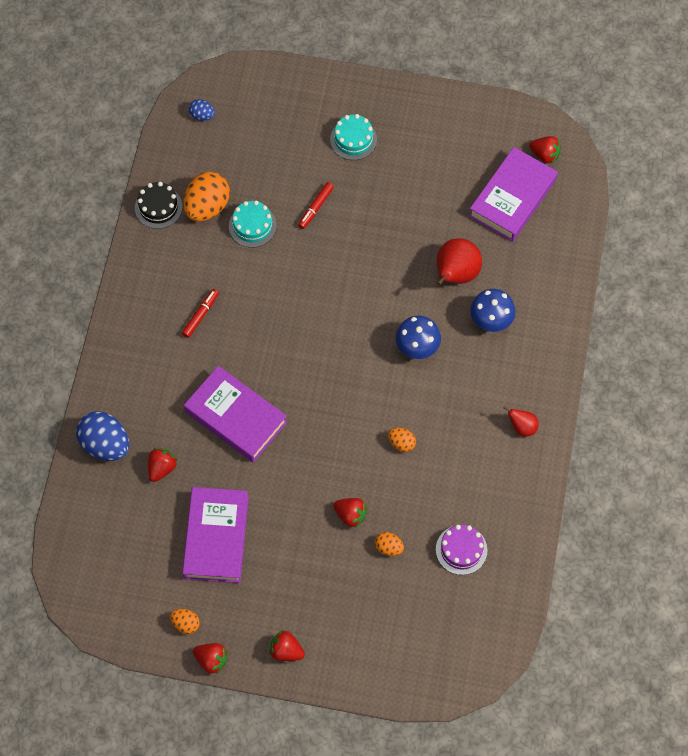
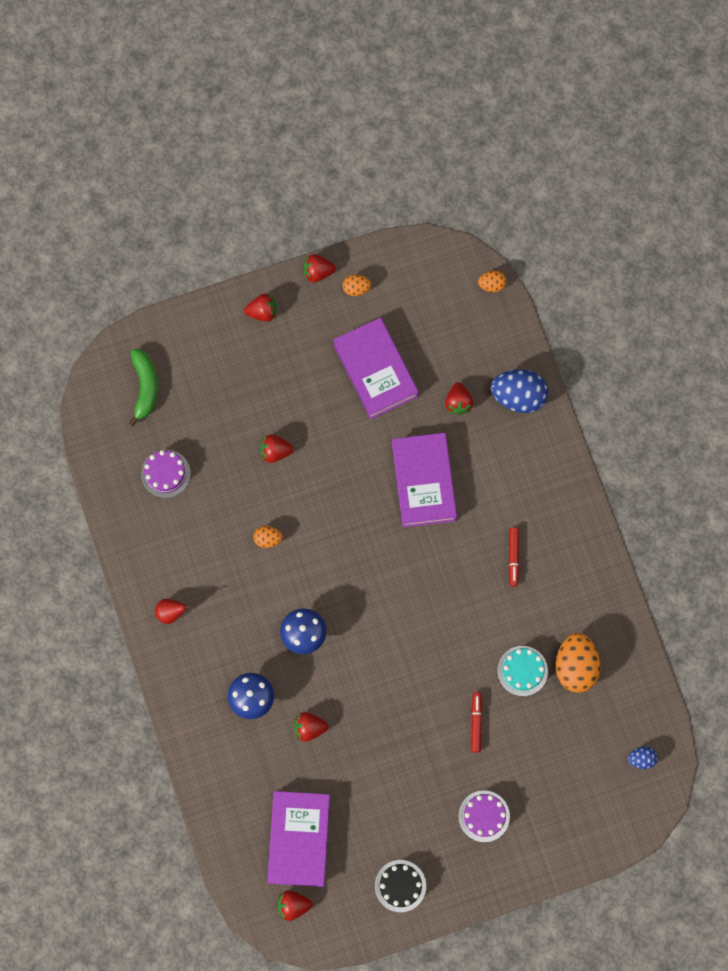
camera: 150 degrees right, 10 degrees up
(158, 207) = (619, 640): black cake -> black cake (400, 886)
(236, 417) = (424, 482): purple book -> purple book turned 75 degrees clockwise
(353, 139) = (484, 816): turquoise cake -> purple cake
(388, 547) = (227, 441): orange egg -> orange egg (491, 284)
(437, 640) = (145, 387): none -> green banana
(455, 274) = (309, 728): red pear -> red strawberry

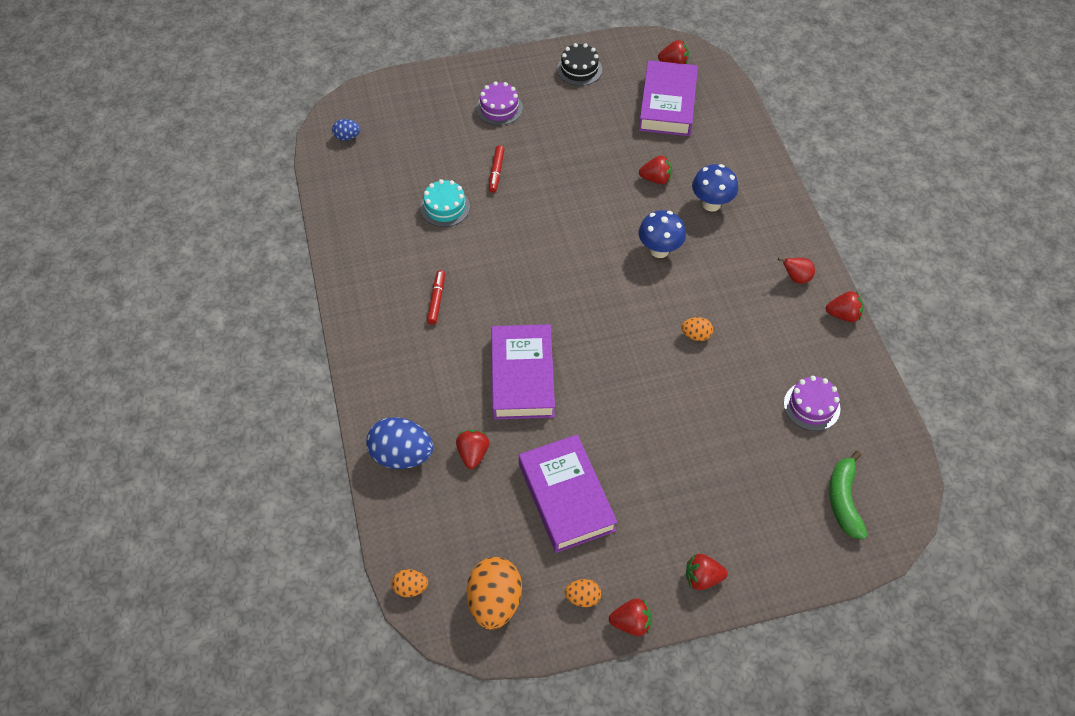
camera: 175 degrees left, 20 degrees down
(275, 451) = (687, 419): red strawberry -> red strawberry (843, 315)
(575, 666) = (392, 207): orange egg -> orange egg (494, 602)

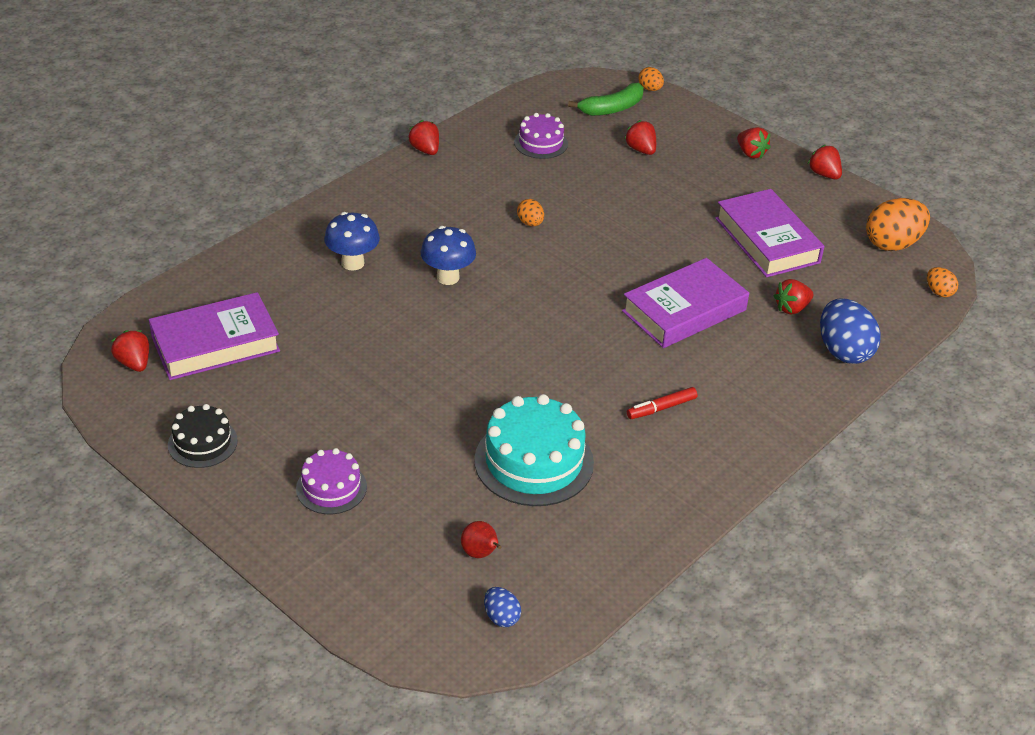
camera: 125 degrees left, 15 degrees down
(445, 207) = (534, 461): turquoise cake -> turquoise cake, size x1.74
(496, 172) = (442, 442): red marker -> none
(566, 497) = (767, 240): purple book -> purple book turned 60 degrees counterclockwise
(582, 598) = (835, 203): orange egg -> orange egg (650, 89)
(656, 179) = (348, 312): red strawberry -> red strawberry (641, 150)
(796, 278) = (405, 185): red pear -> red pear (480, 553)

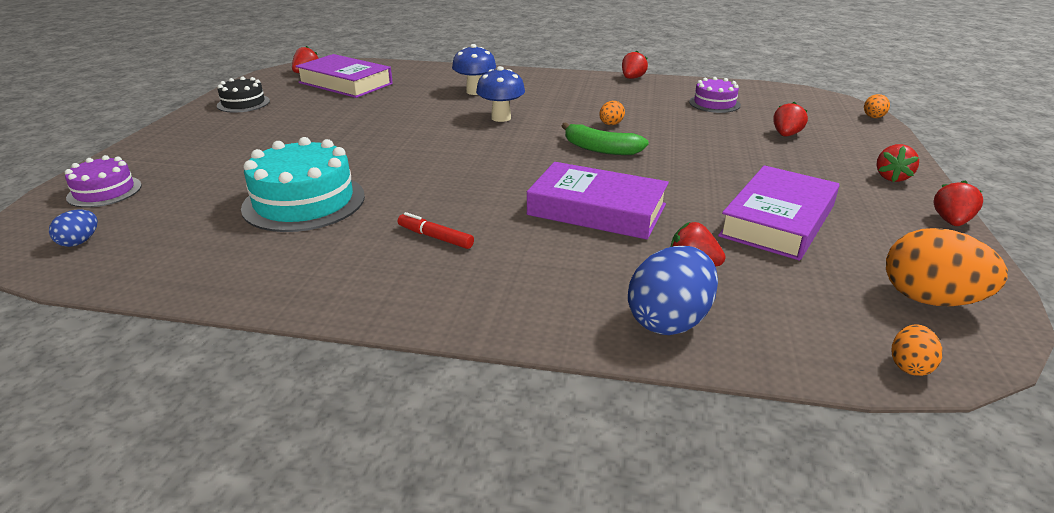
camera: 60 degrees right, 10 degrees down
(331, 488) = (220, 144): purple cake -> purple cake (104, 191)
(480, 553) = (165, 212): red pear -> none
(612, 108) = (813, 112): green banana -> green banana (600, 149)

